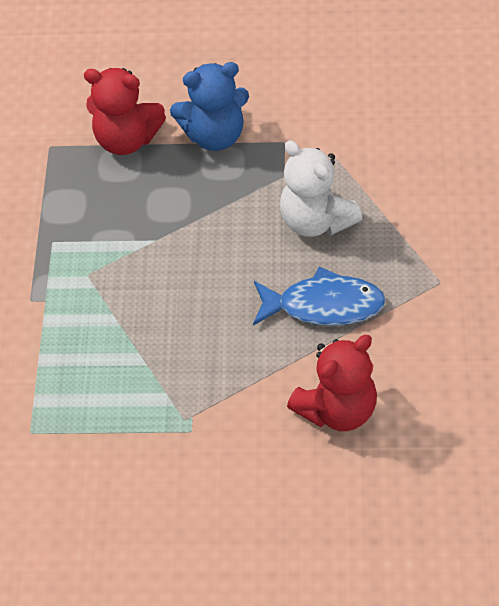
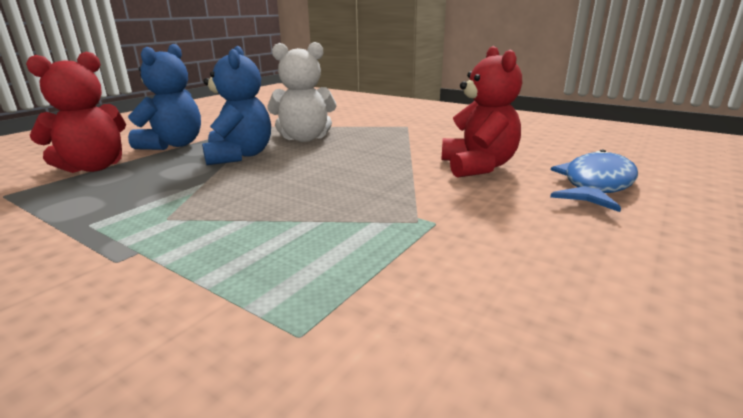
camera: 60 degrees left, 30 degrees down
(227, 211) = (240, 156): none -> blue teddy bear
(324, 305) = (376, 151): blue fish -> blue fish (596, 184)

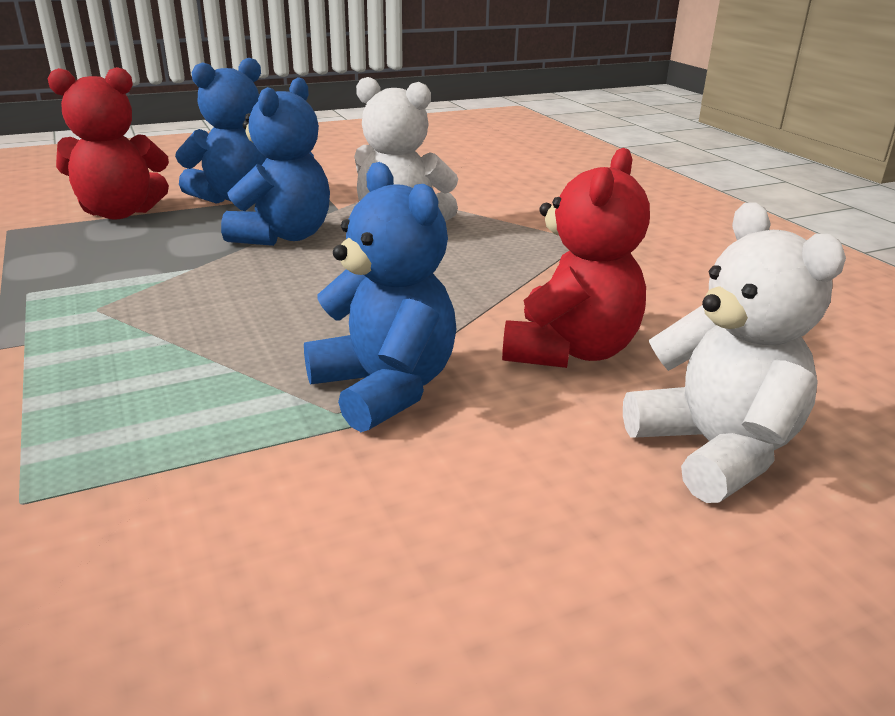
camera: 30 degrees right, 5 degrees up
(422, 204) = (385, 388): none -> blue teddy bear
(596, 184) = (715, 450): blue fish -> white teddy bear

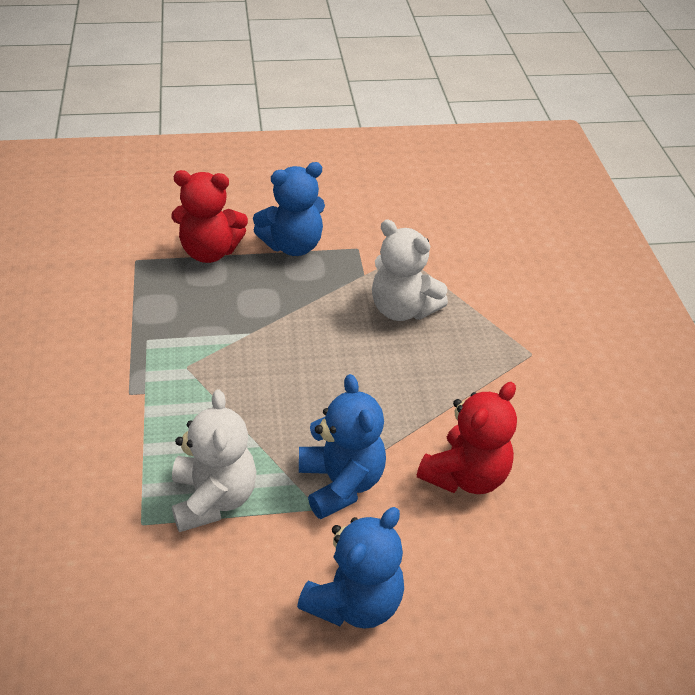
camera: 15 degrees right, 15 degrees up
(283, 236) = (316, 305): blue teddy bear -> blue teddy bear (354, 602)
(715, 450) = (510, 580): white teddy bear -> white teddy bear (213, 498)

